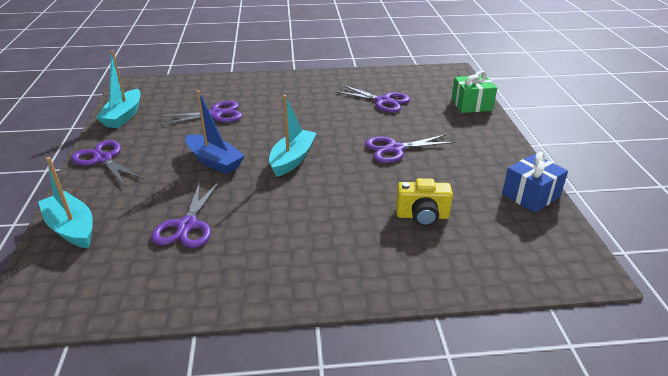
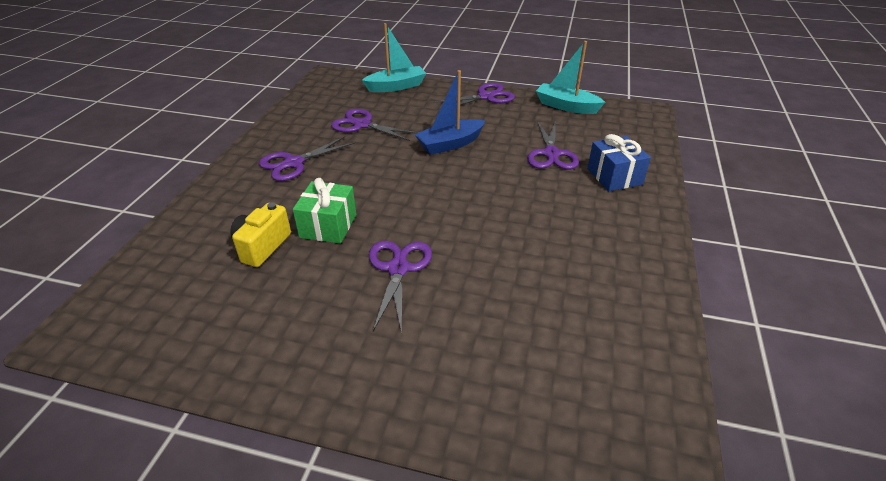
camera: 110 degrees right, 5 degrees up
(292, 159) = (425, 187): turquoise boat -> none
(383, 101) = (543, 301): purple scissors -> purple scissors (294, 163)
(471, 105) = (488, 423): green gift -> green gift (328, 226)
(530, 195) = (209, 358): blue gift -> blue gift (614, 176)

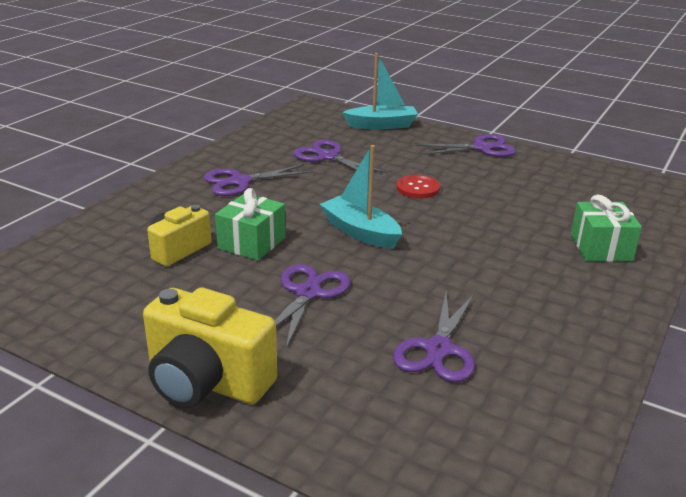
camera: 15 degrees right, 10 degrees down
(342, 386) = (207, 382): none -> yellow camera
(450, 144) = (418, 188): blue boat -> red button
(551, 154) = (533, 214): purple scissors -> purple scissors (438, 349)
(566, 106) = (576, 170): turquoise boat -> turquoise boat (360, 232)
(614, 176) = (601, 248): blue gift -> green gift

